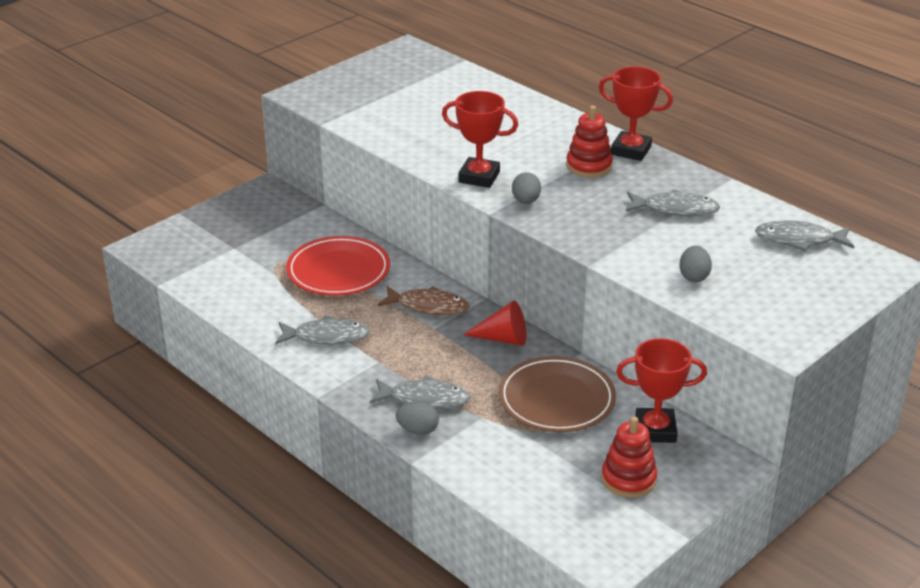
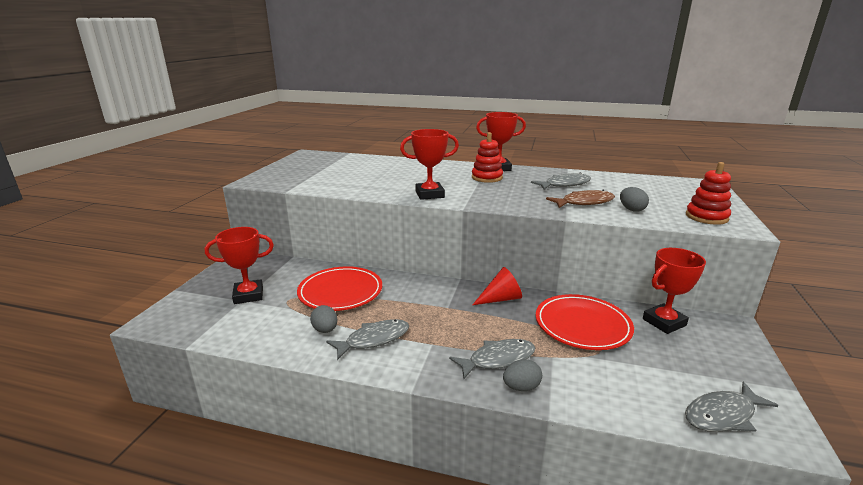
camera: 30 degrees left, 10 degrees down
(244, 244) = (248, 295): none -> red trophy
(428, 306) = (428, 295): brown fish -> brown fish (584, 202)
(526, 201) = (476, 199): grey egg -> grey egg (325, 330)
(556, 399) = (582, 325): brown plate -> red plate
(628, 479) = (700, 362): red stacking toy -> red stacking toy (706, 217)
(799, 240) = (646, 183): grey fish -> grey fish (723, 415)

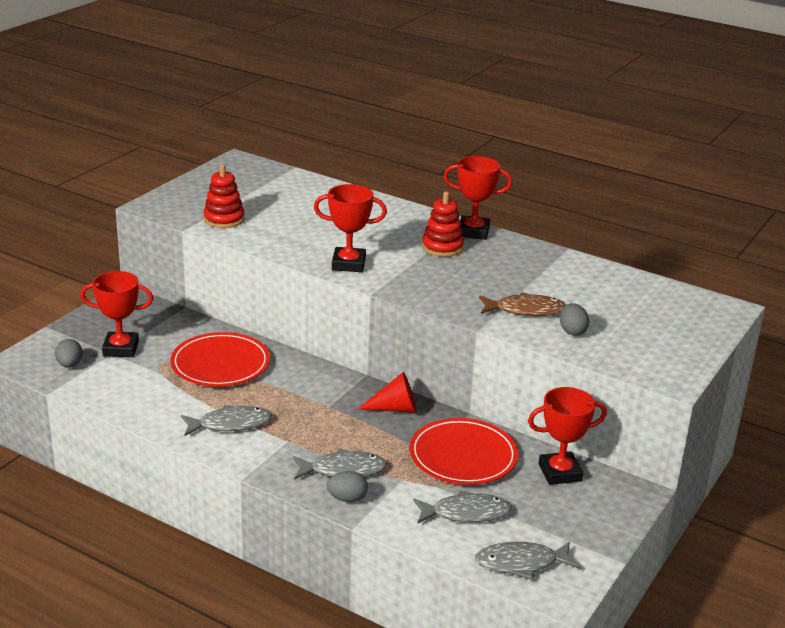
camera: 15 degrees right, 5 degrees up
(325, 330) = (186, 404): grey egg -> grey egg (70, 365)
(564, 184) = (532, 277): grey fish -> grey fish (466, 513)
(706, 217) = (651, 359): red stacking toy -> red stacking toy (224, 219)

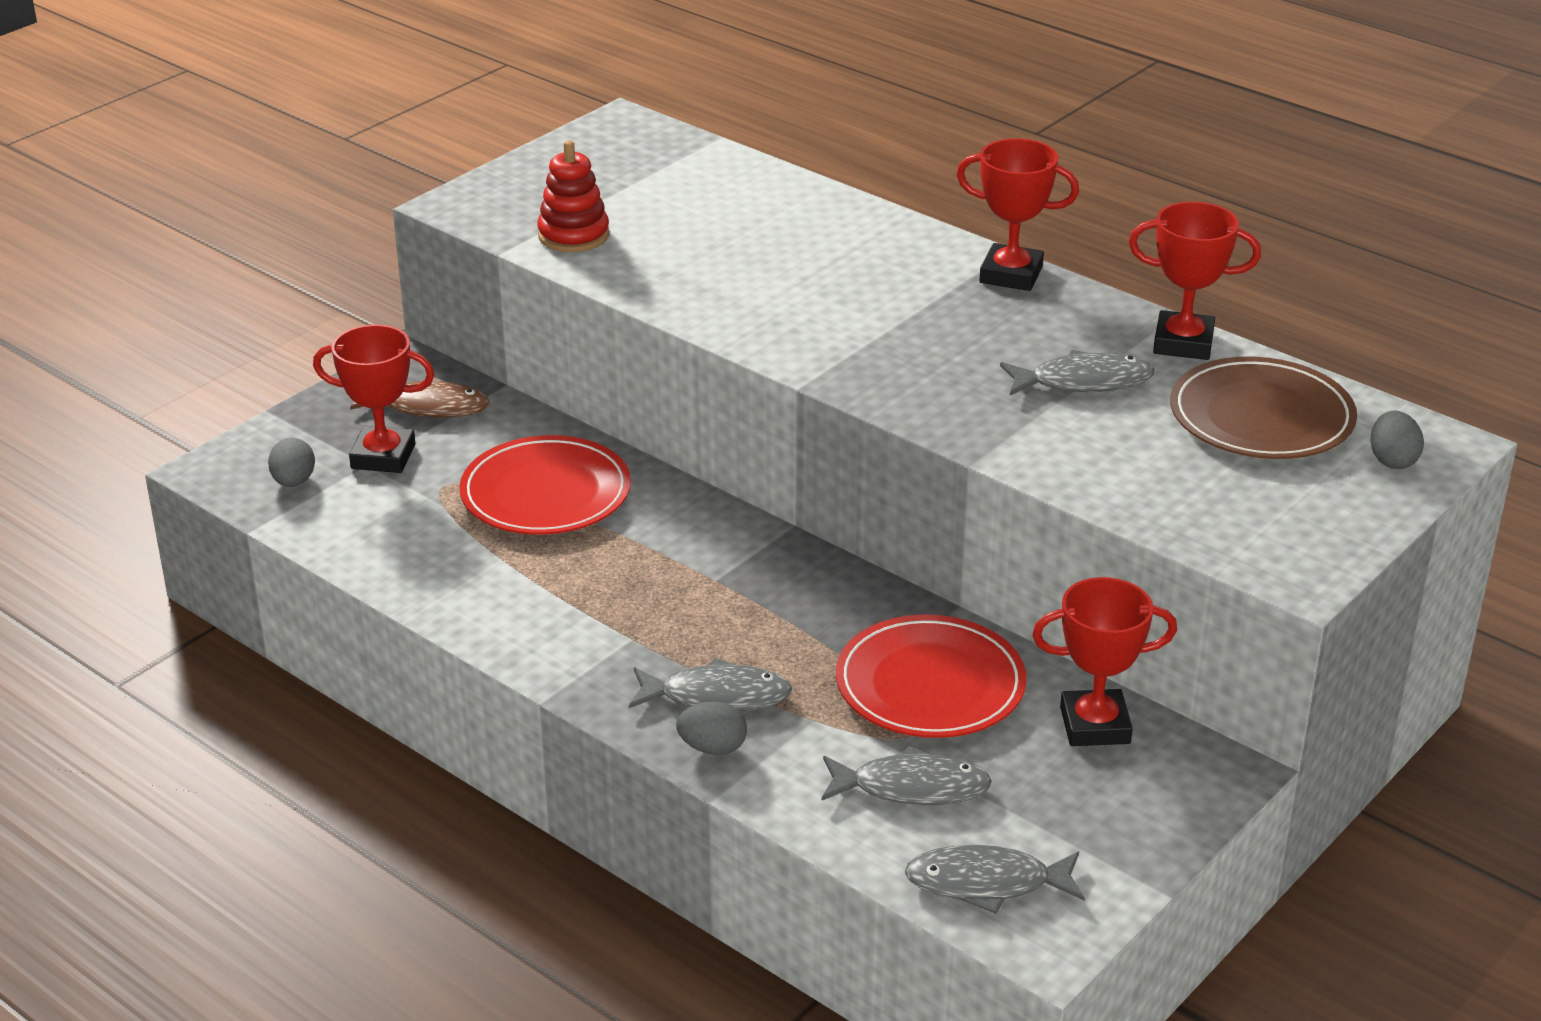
camera: 10 degrees right, 5 degrees up
(230, 424) = (542, 603): grey fish -> grey fish (1083, 382)
(348, 264) = (772, 329): red trophy -> red trophy (1183, 343)
(395, 408) = (830, 591): red cone -> none
(442, 247) = (947, 303): red stacking toy -> none
(525, 310) = (1067, 431): brown fish -> brown fish (428, 407)
(572, 331) = (1141, 475): grey egg -> grey egg (1392, 460)
(628, 299) = (1261, 417): none -> brown plate

